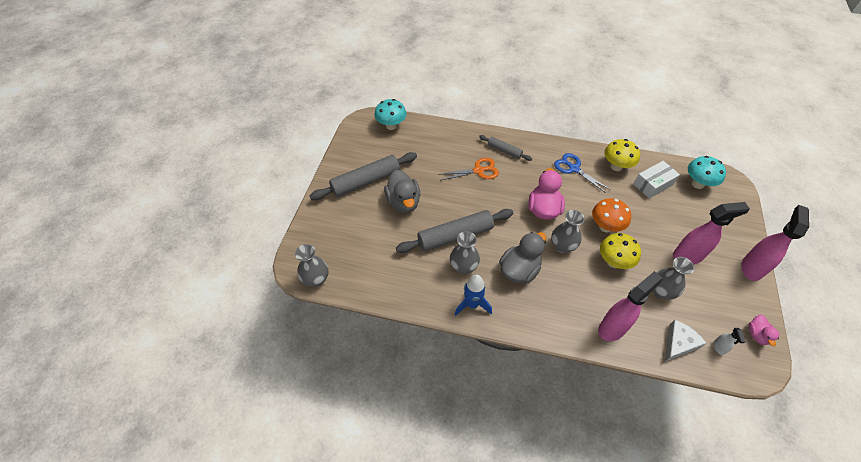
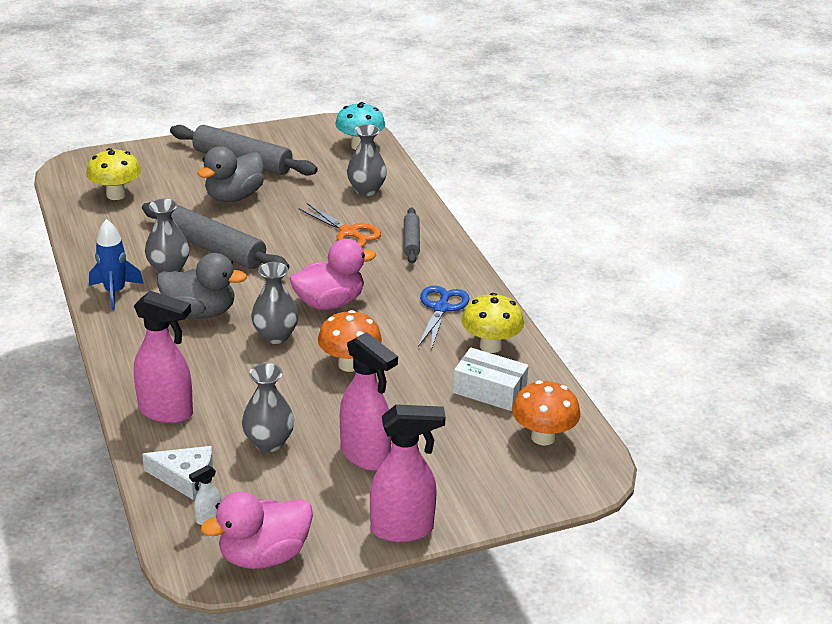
camera: 55 degrees right, 20 degrees down
(316, 279) = (66, 181): grey vase -> grey vase (366, 190)
(613, 262) = (287, 387): yellow mushroom -> yellow mushroom (116, 195)
(697, 184) = (543, 437): turquoise mushroom -> orange mushroom
(757, 335) = (264, 555): pink duck -> pink duck, size x1.87

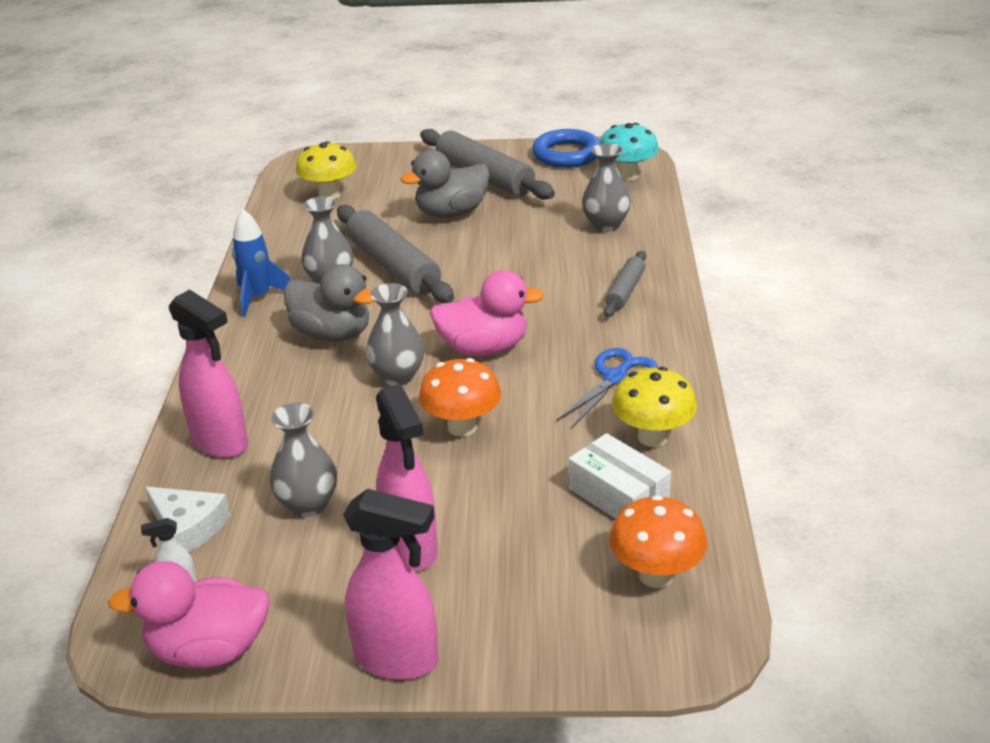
camera: 25 degrees right, 0 degrees up
(300, 133) = (566, 154): none -> blue ring
(348, 232) = (556, 270): orange scissors -> none

